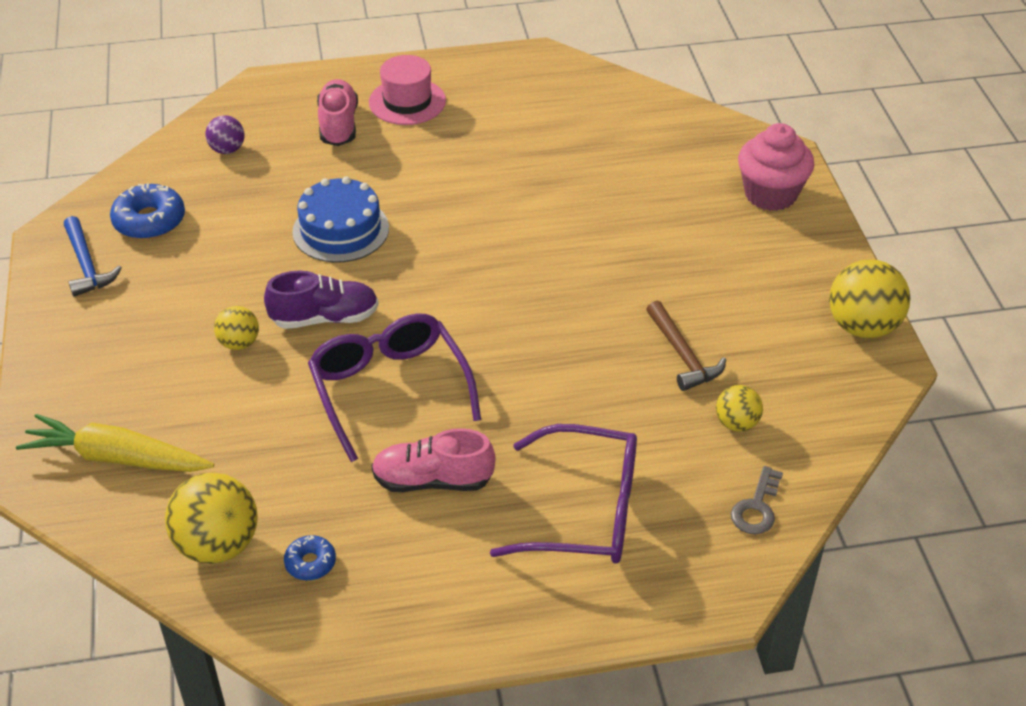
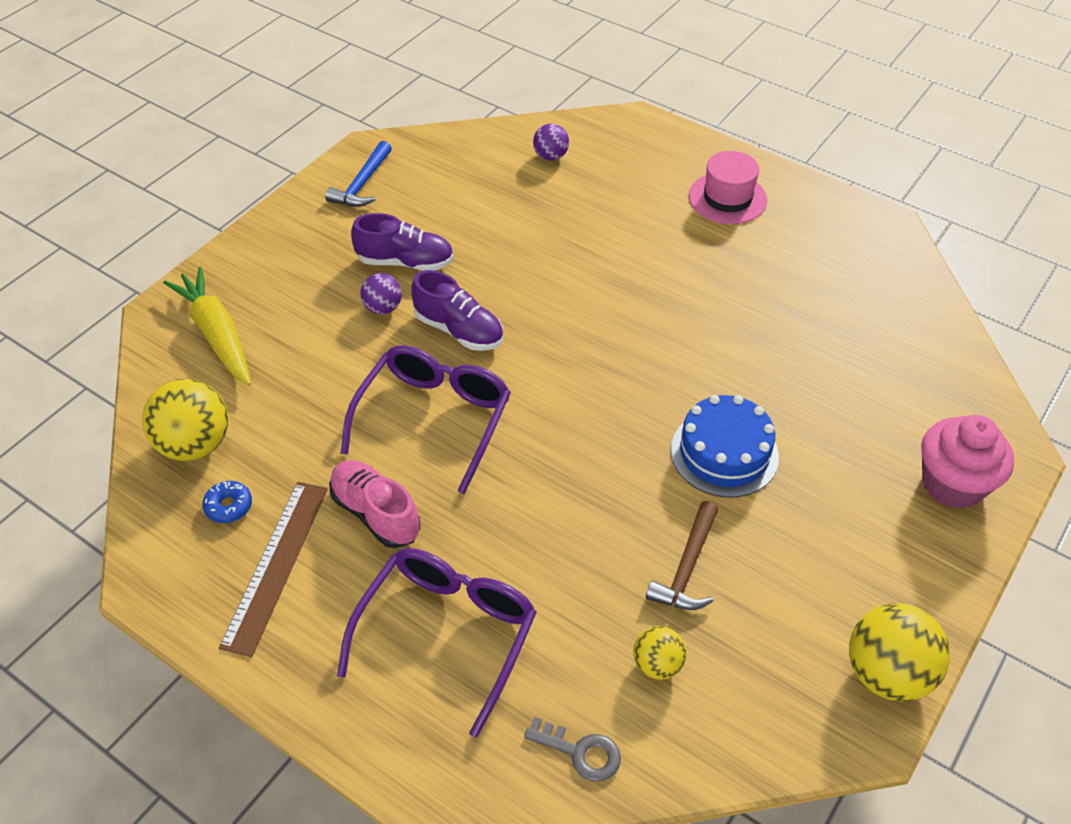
camera: 45 degrees right, 5 degrees up
(149, 221) = (437, 177): blue donut -> none
(211, 299) = (405, 262): none -> purple shoe
(239, 343) = (383, 308): yellow ball -> purple ball
(338, 125) = (652, 185): pink shoe -> none
(341, 230) = (553, 269): blue cake -> blue cake (724, 453)
(405, 569) = (276, 565): none -> brown ruler
(586, 511) = (448, 633): purple glasses -> purple glasses turned 120 degrees counterclockwise
(756, 507) = (580, 752): grey key -> grey key turned 135 degrees counterclockwise

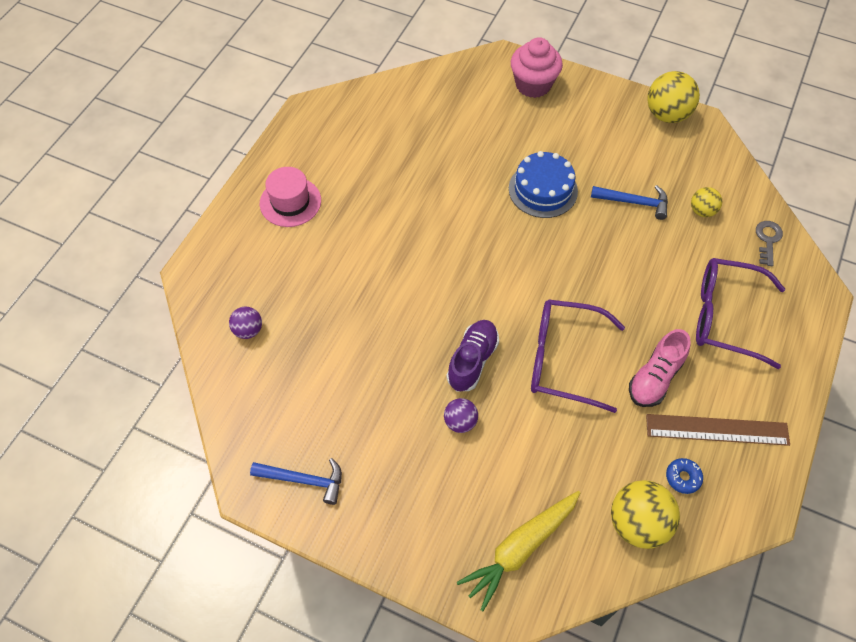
camera: 100 degrees left, 10 degrees up
(405, 262) = (403, 417): purple shoe -> none
(687, 567) = (634, 202): brown hammer -> blue hammer

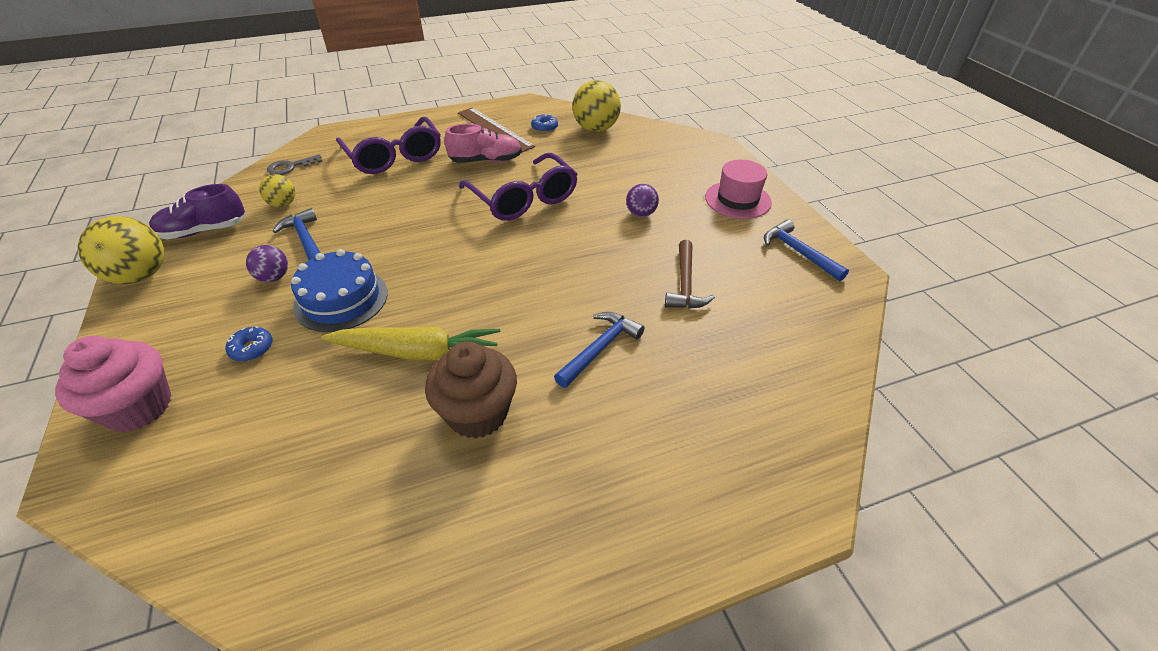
camera: 135 degrees left, 15 degrees down
(248, 330) = (770, 386): purple ball -> purple ball (274, 277)
(290, 202) = (589, 503): pink hat -> pink hat (737, 200)
(360, 371) = (685, 284): none -> brown hammer
(364, 278) = (600, 349): none -> blue hammer
(385, 196) = (477, 413): none -> brown cupcake
(472, 361) = (586, 235): purple shoe -> purple shoe (204, 231)
(520, 549) = (675, 153): yellow carrot -> yellow carrot (417, 352)
(536, 136) = (252, 348): none -> blue donut

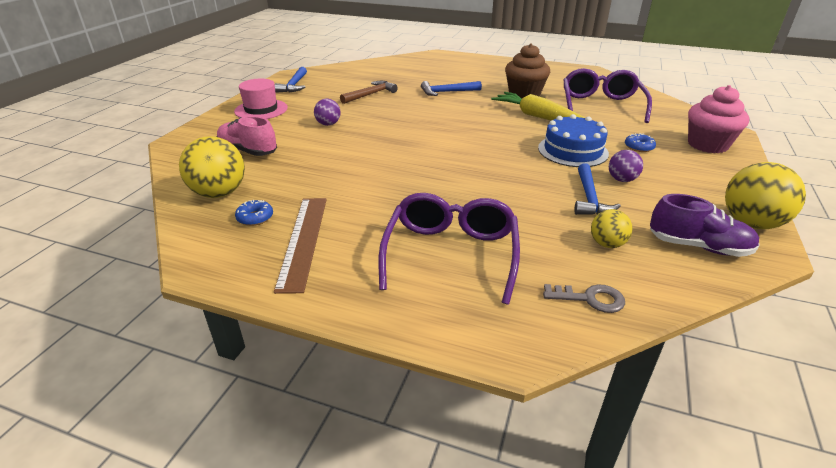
camera: 140 degrees left, 10 degrees down
(486, 161) = (367, 205): pink shoe -> pink shoe (248, 151)
(524, 199) = (385, 160): purple glasses -> purple glasses (600, 105)

